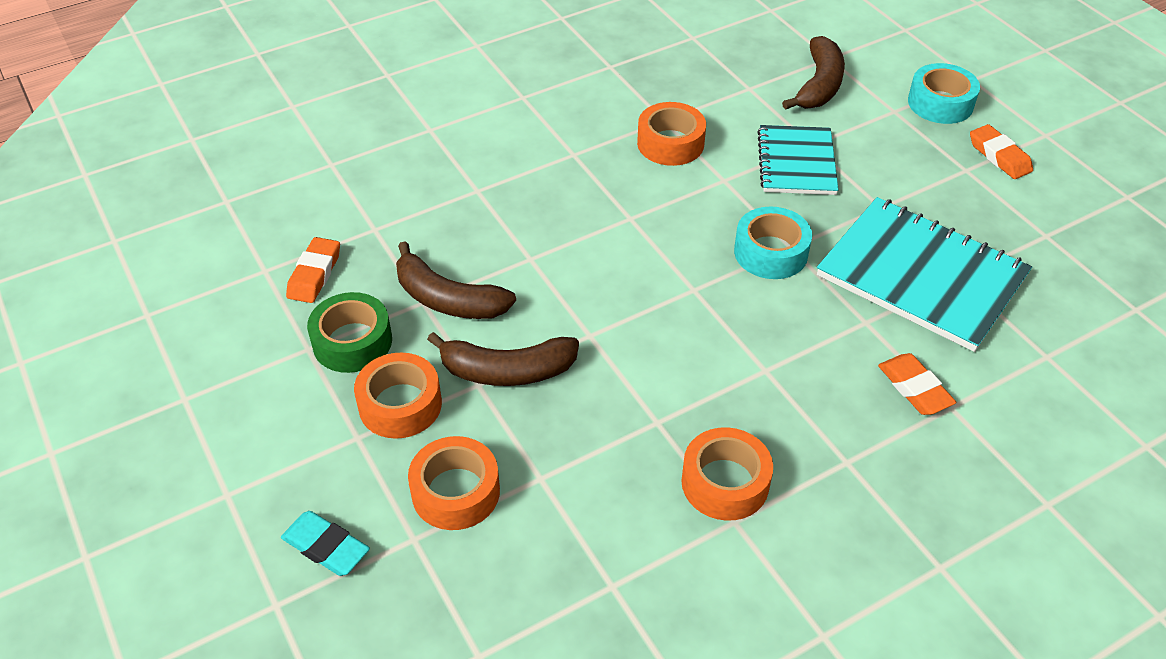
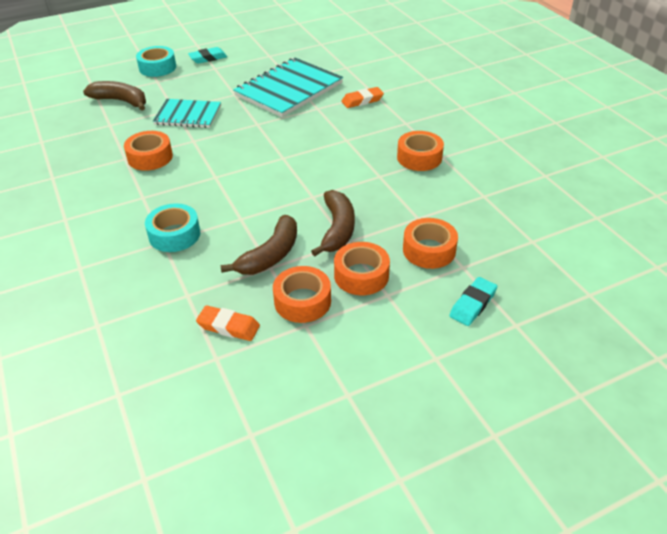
camera: 85 degrees left, 5 degrees down
(352, 342) = (302, 301): green tape -> orange tape
(770, 252) = (260, 130): turquoise tape -> turquoise tape (174, 235)
(999, 156) = (208, 58): orange eraser -> turquoise eraser

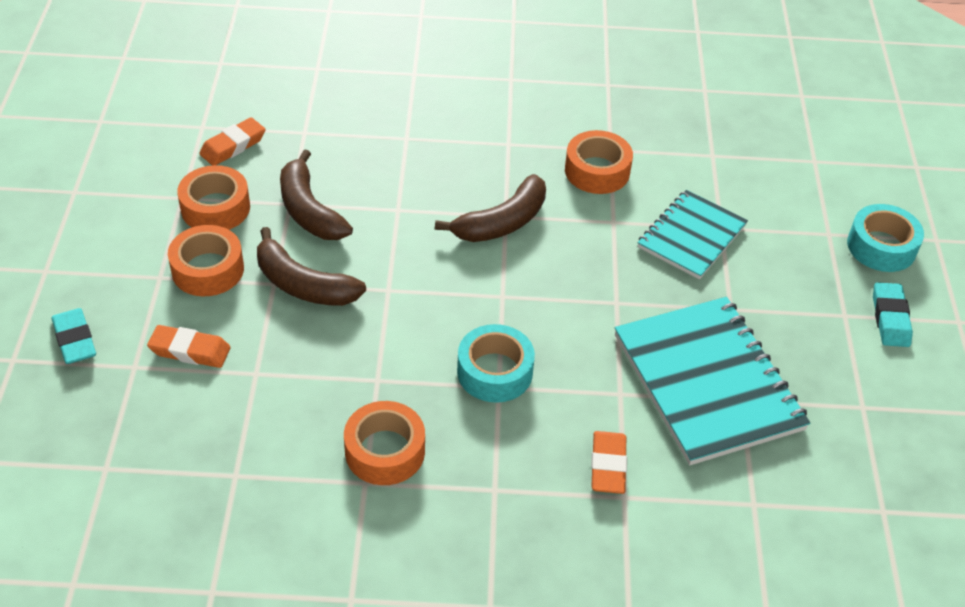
camera: 115 degrees right, 5 degrees up
(121, 101) = (779, 180): brown banana -> brown banana (502, 222)
(174, 235) = (412, 149): turquoise tape -> turquoise tape (495, 372)
(429, 250) = (190, 350): orange tape -> orange eraser

